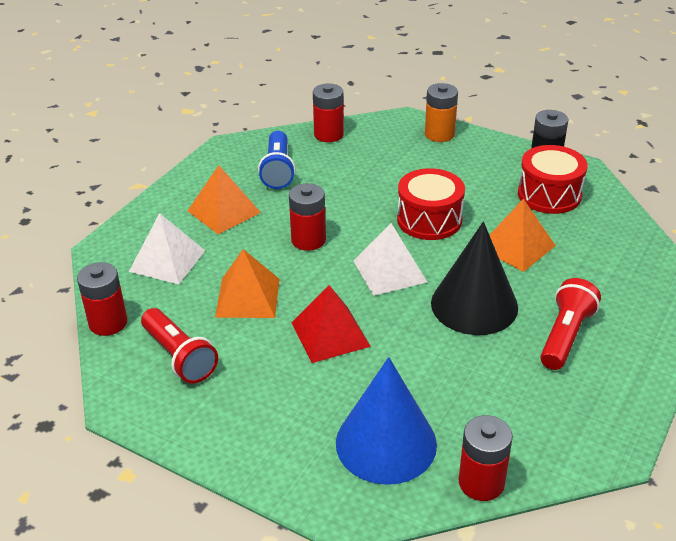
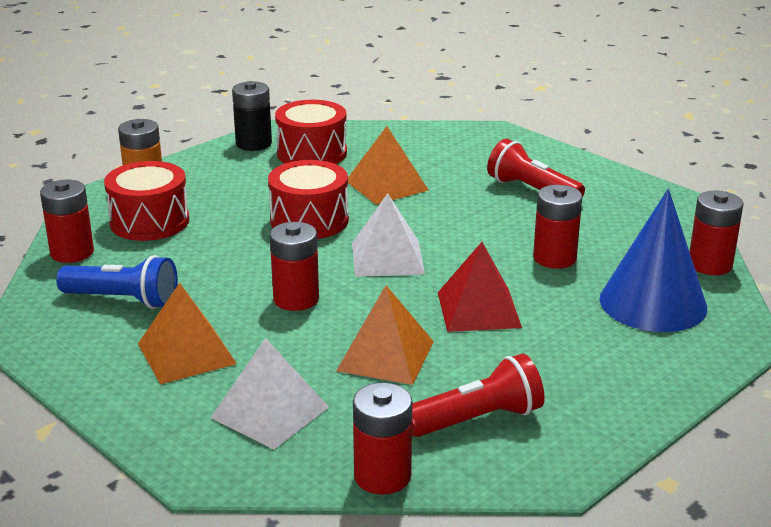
camera: 75 degrees left, 10 degrees down
(386, 151) = (149, 221): none -> red drum
(438, 368) = (554, 258): none -> red battery
(474, 305) = (467, 223): black cone -> none

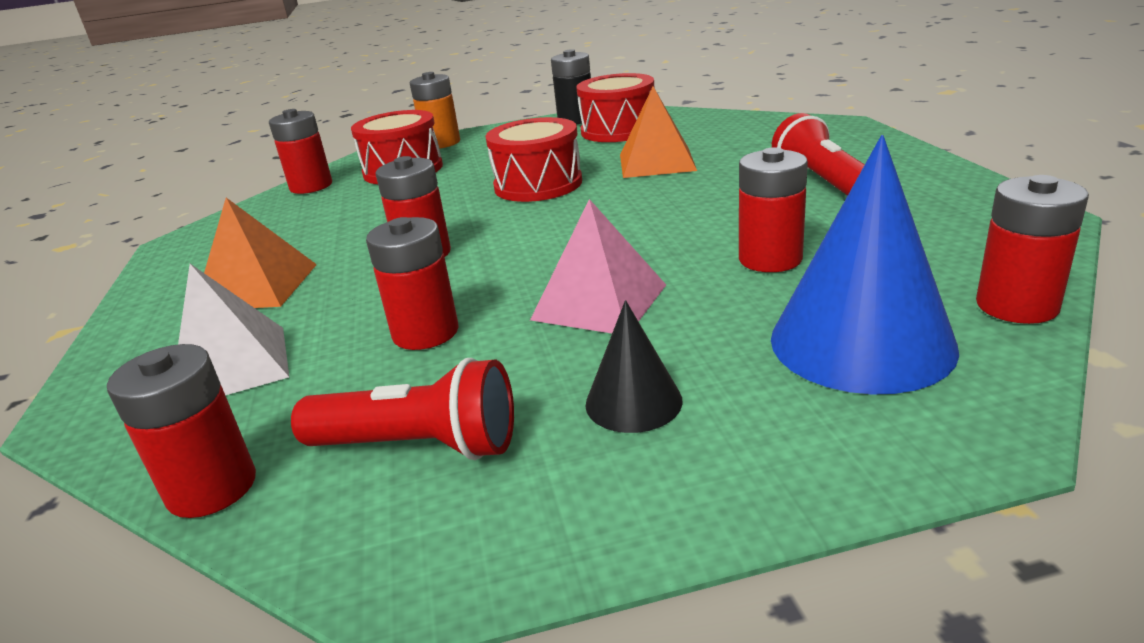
camera: 35 degrees right, 0 degrees up
(123, 300) = (285, 229): blue flashlight -> none
(385, 356) = (425, 332): orange pyramid -> red battery
(387, 258) = (567, 229): white pyramid -> none
(479, 309) = (599, 302): red pyramid -> pink pyramid
(568, 364) = (633, 402): none -> black cone

